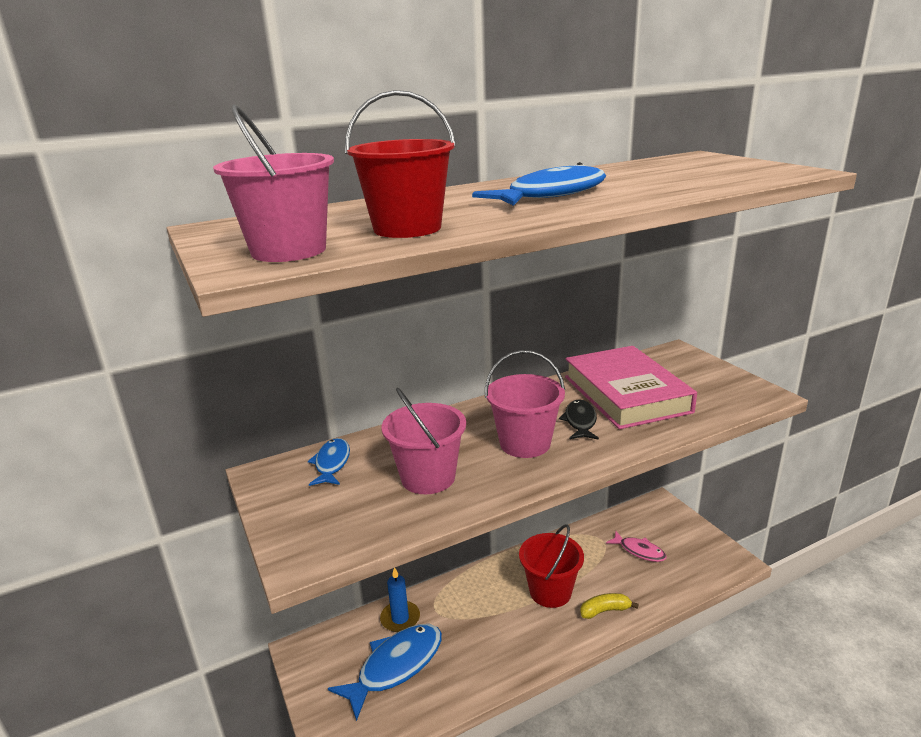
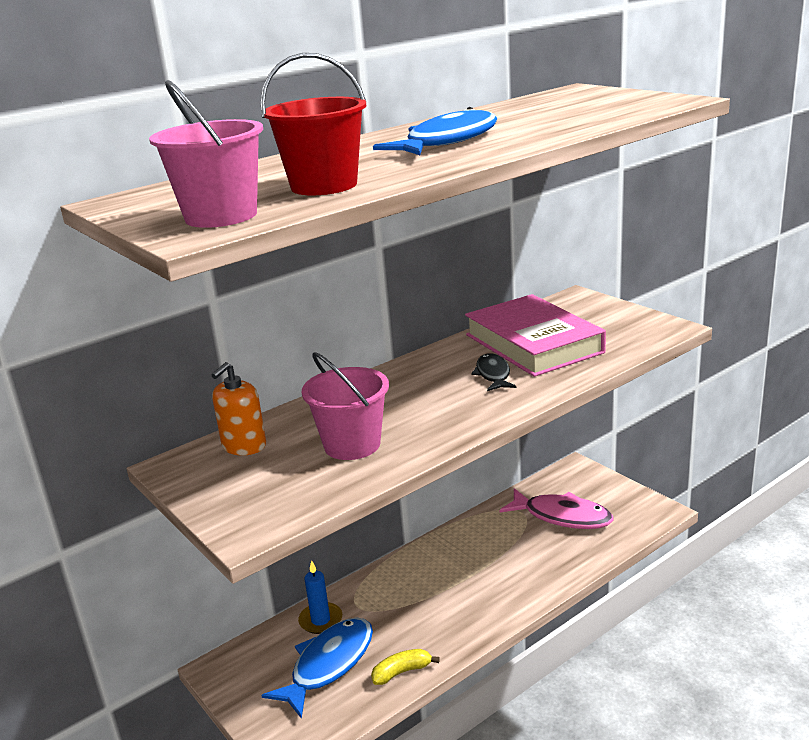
camera: 10 degrees left, 0 degrees up
(332, 463) = (244, 446): blue fish -> orange soap dispenser
(525, 443) = (442, 401): pink bucket -> none
(550, 591) = (477, 569): red bucket -> none
(605, 610) = (537, 577): yellow banana -> yellow banana (401, 672)
(639, 551) = (562, 516): pink fish -> pink fish, size x1.74

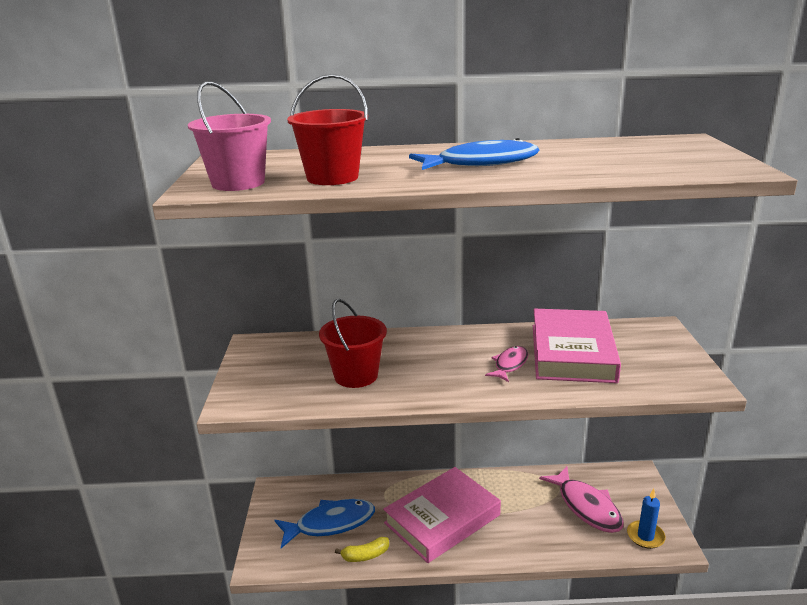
camera: 35 degrees right, 0 degrees up
(244, 446) = (300, 348): orange soap dispenser -> none
(320, 620) = (354, 492): blue candle -> blue candle (645, 536)
(352, 445) = (356, 375): pink bucket -> red bucket
(401, 672) = (365, 555): yellow banana -> yellow banana turned 150 degrees clockwise
(443, 596) = (442, 519): none -> pink book
(493, 374) = (510, 365): black fish -> pink fish

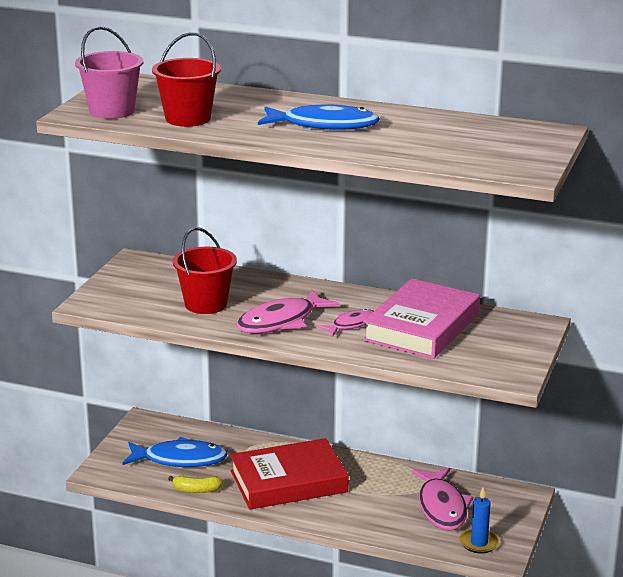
camera: 20 degrees right, 0 degrees up
(442, 519) = (288, 481): pink book -> red book
(443, 377) = (281, 321): none -> pink fish

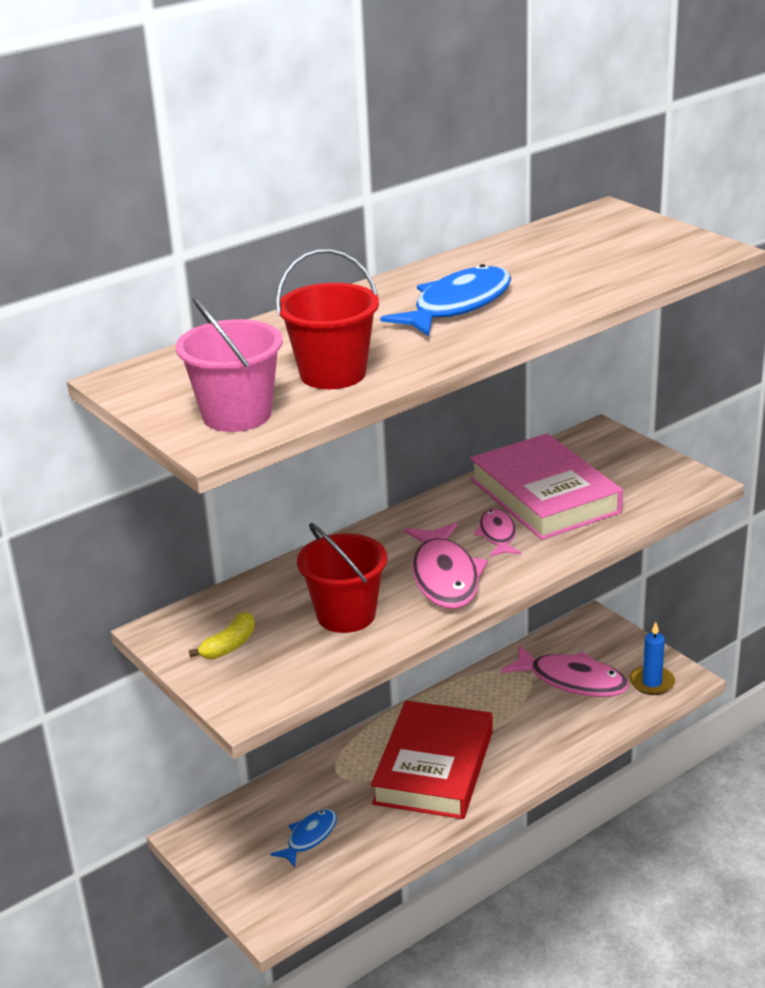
camera: 55 degrees left, 5 degrees up
(180, 459) = (309, 837): blue fish -> blue fish, size x0.57
(196, 490) = (387, 847): yellow banana -> yellow banana (229, 645)

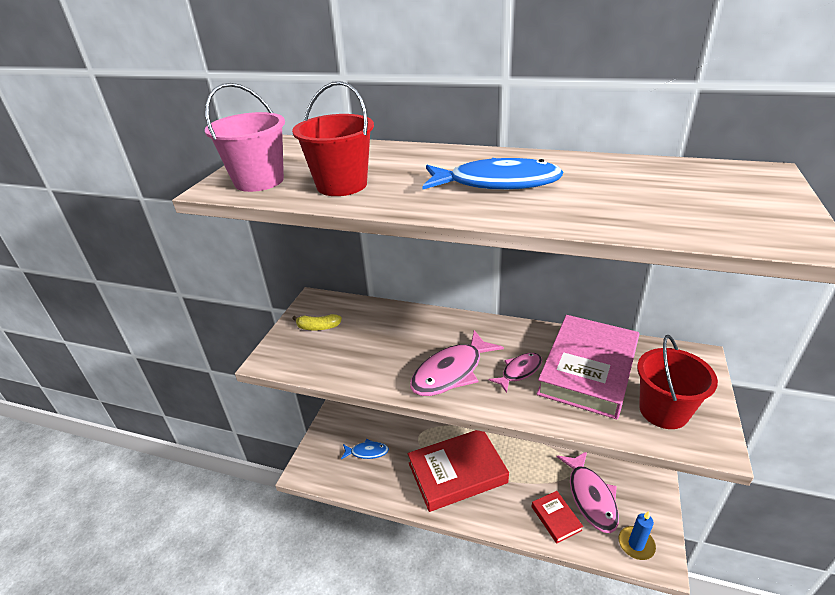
camera: 55 degrees right, 5 degrees up
(346, 615) = (378, 353): red bucket -> red bucket (663, 411)
(572, 721) = (556, 518): none -> red book

